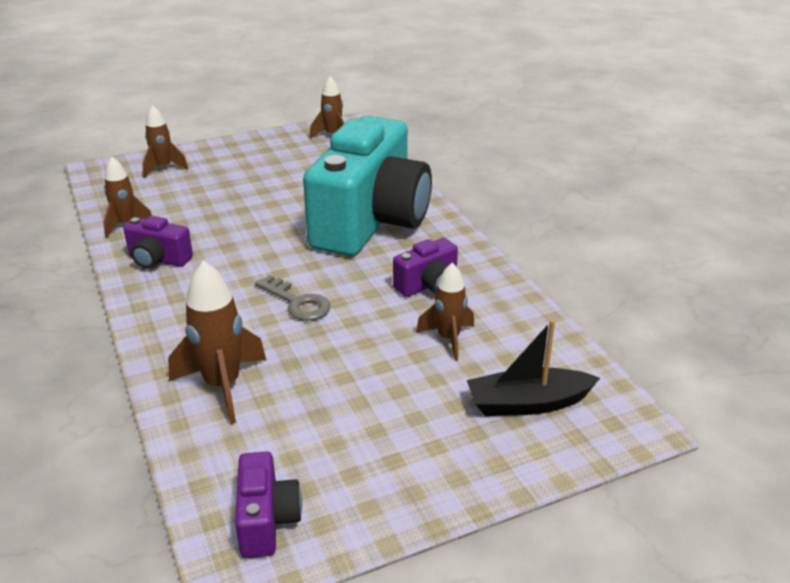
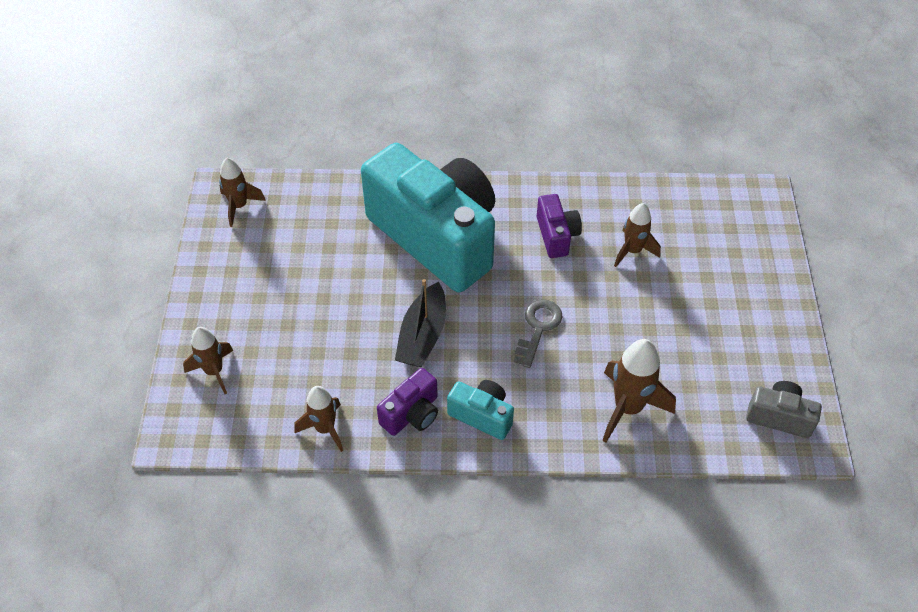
camera: 65 degrees left, 20 degrees up
(172, 296) = (482, 415): none -> turquoise camera
(267, 520) = (779, 417): purple camera -> grey camera
(297, 302) = (538, 328): grey key -> grey key turned 45 degrees counterclockwise
(527, 403) = (721, 238): black boat -> black boat (422, 335)

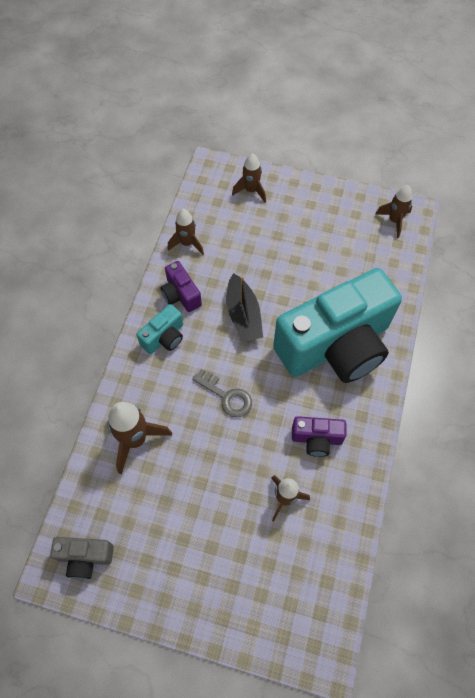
camera: 105 degrees right, 10 degrees up
(422, 335) = (243, 315): black boat -> black boat turned 135 degrees counterclockwise
(779, 417) = (85, 557): grey camera -> grey camera turned 60 degrees clockwise

